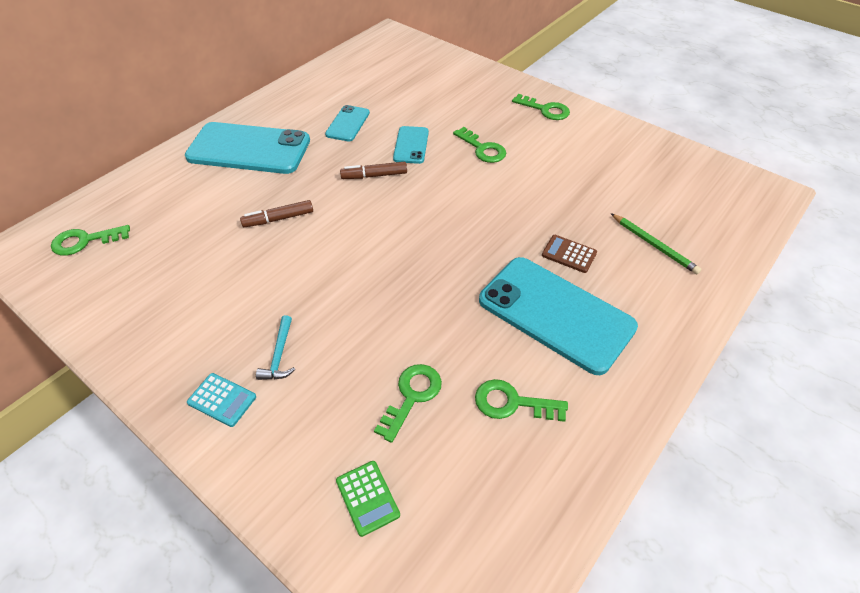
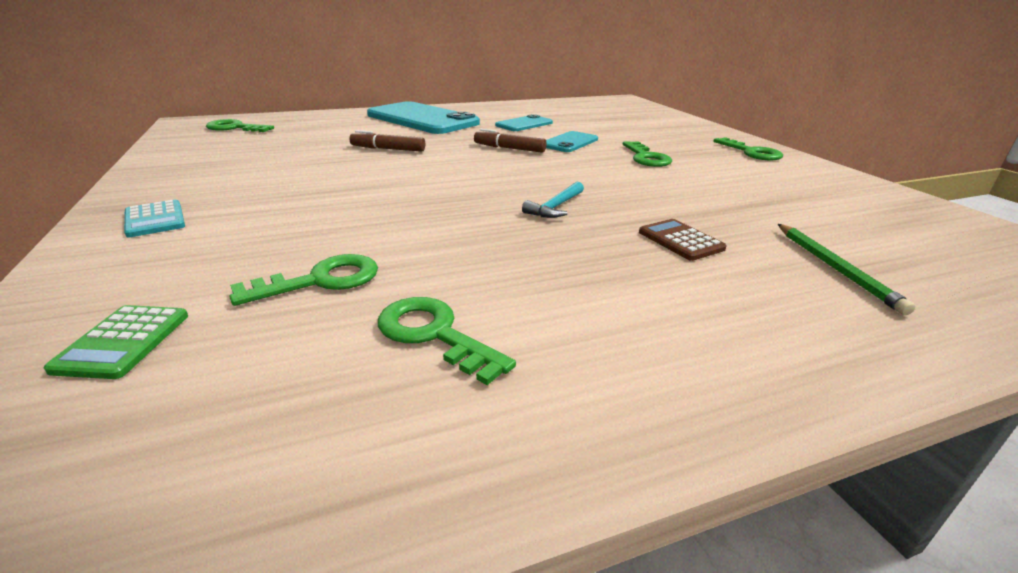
camera: 30 degrees right, 20 degrees down
(279, 355) = (251, 211): turquoise hammer -> turquoise hammer (555, 207)
(555, 313) = (604, 279): turquoise phone -> none

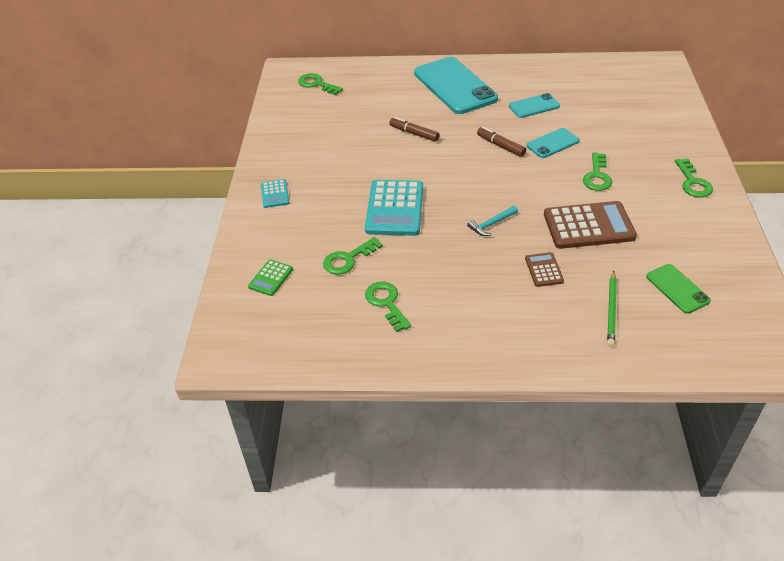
camera: 25 degrees right, 15 degrees up
(321, 280) = (348, 259): green key -> green key turned 150 degrees clockwise
(391, 210) = (395, 208): none -> turquoise calculator
(686, 193) = (588, 226): none -> brown calculator
(877, 231) = (677, 289): none -> green phone

